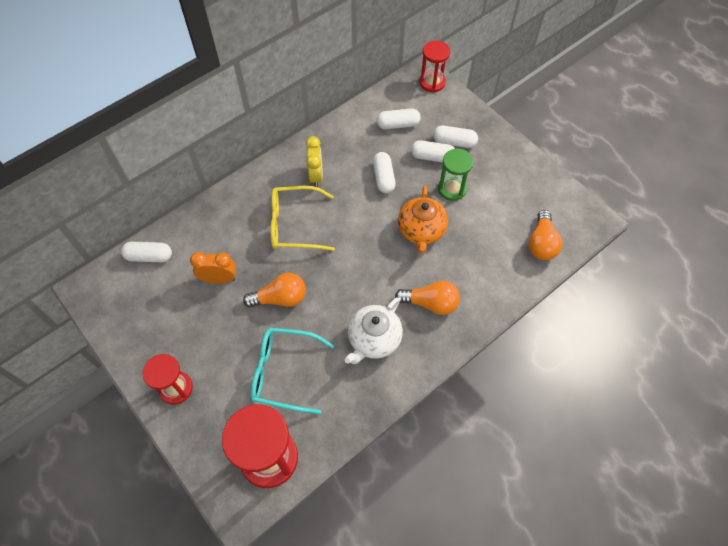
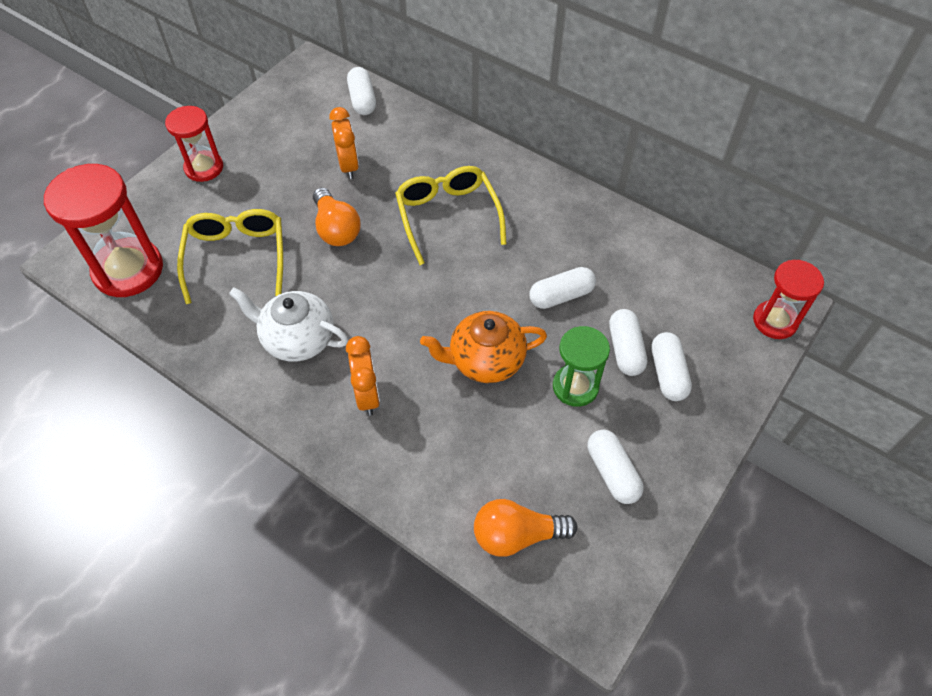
camera: 75 degrees right, 5 degrees down
(284, 372) = (236, 257): turquoise glasses -> yellow glasses
(316, 175) = (534, 220): yellow clock -> none
(398, 124) = (666, 293): white capsule -> white capsule (612, 472)
(430, 303) = (367, 395): orange light bulb -> orange clock

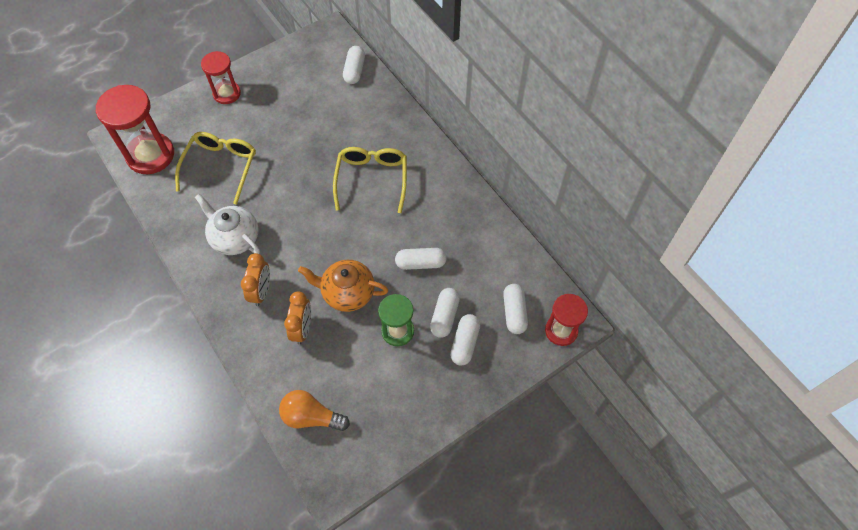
camera: 20 degrees right, 5 degrees up
(336, 229) = (293, 166): orange light bulb -> none
(348, 166) = (322, 120): orange clock -> orange clock (302, 329)
(612, 472) = (392, 398): white capsule -> white capsule (514, 312)

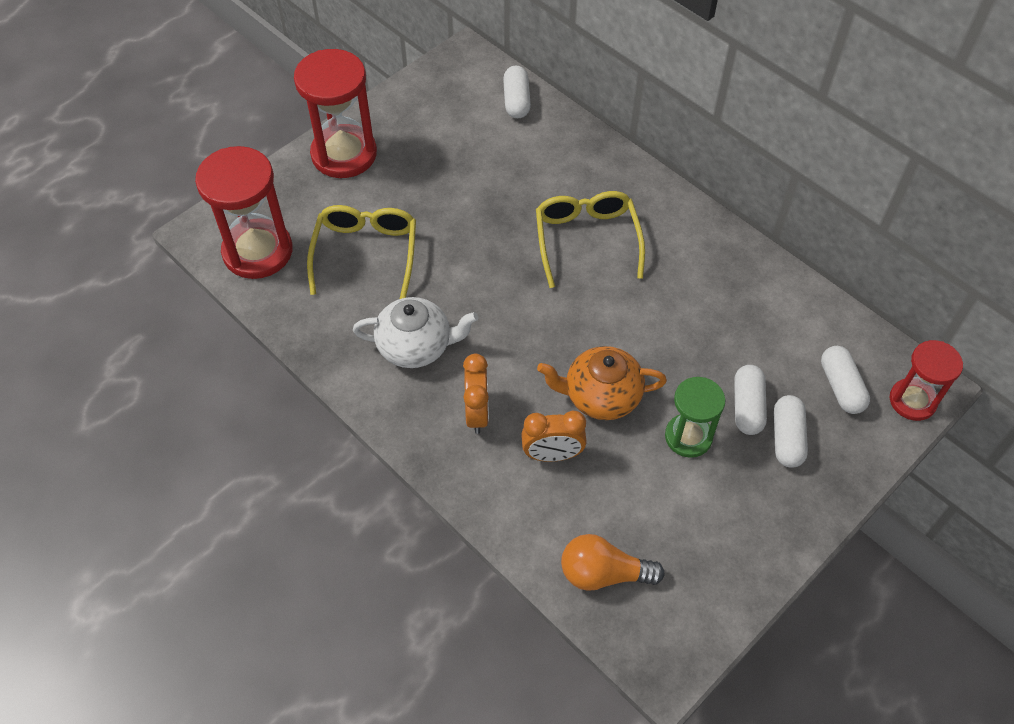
camera: 10 degrees left, 5 degrees down
(227, 93) = (344, 154): red hourglass -> red hourglass, size x1.64
(235, 238) = (416, 346): white teapot -> white teapot turned 150 degrees clockwise
(302, 329) = (552, 455): orange clock -> orange clock turned 90 degrees clockwise
(420, 263) = (690, 341): white capsule -> none

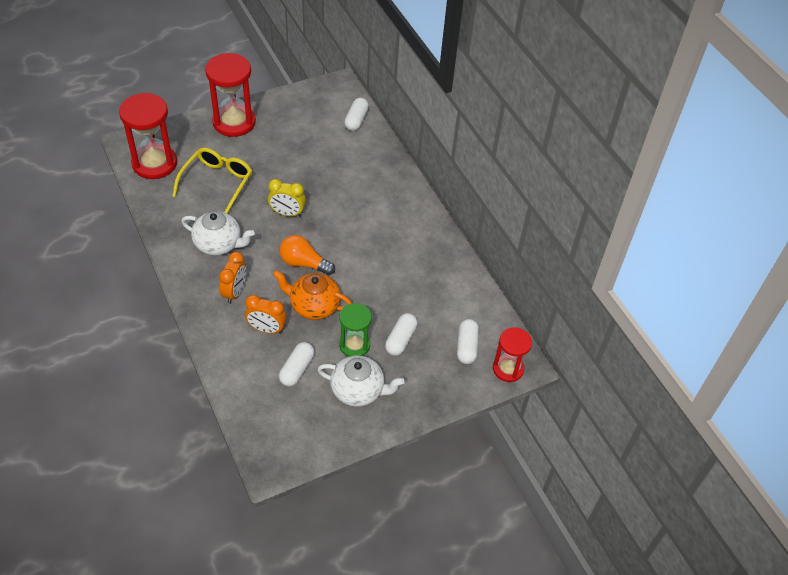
camera: 15 degrees right, 5 degrees down
(491, 268) = (287, 213): none -> yellow clock
(586, 240) = (355, 214): yellow glasses -> none
(603, 573) = (261, 403): orange light bulb -> orange light bulb (304, 263)
(729, 504) = (358, 390): none -> white teapot
(787, 438) = (415, 365): white capsule -> white capsule (297, 369)

